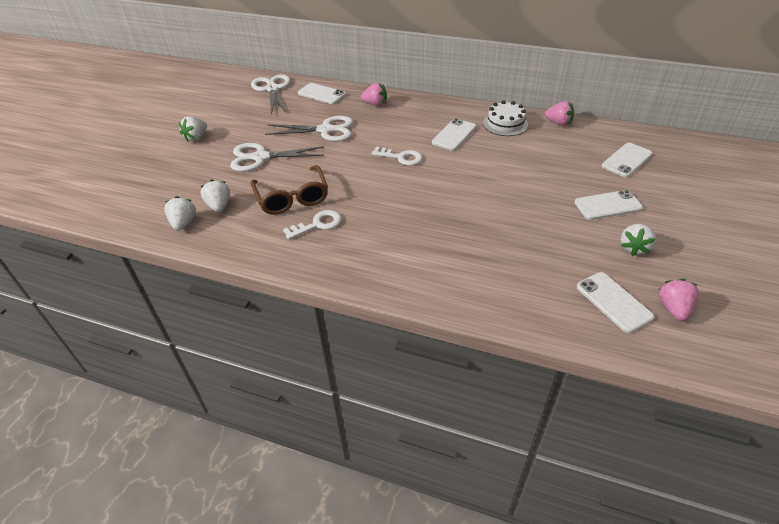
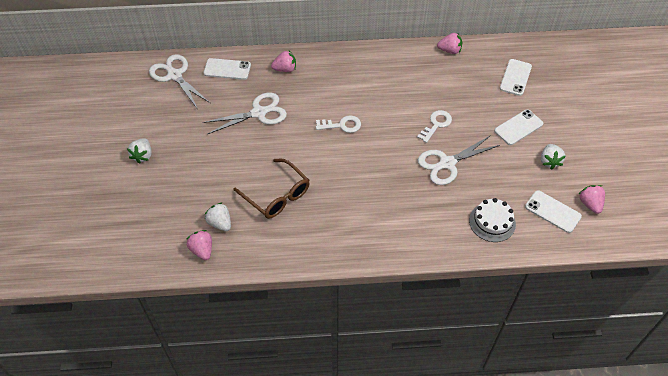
camera: 25 degrees left, 10 degrees up
(183, 223) = (202, 250): white strawberry -> pink strawberry
(261, 157) = (221, 161): white scissors -> white scissors (447, 163)
(317, 224) = (314, 215): white key -> white key (436, 124)
(454, 135) = (372, 87): white phone -> none
(505, 124) = (408, 63): white cake -> white cake (492, 222)

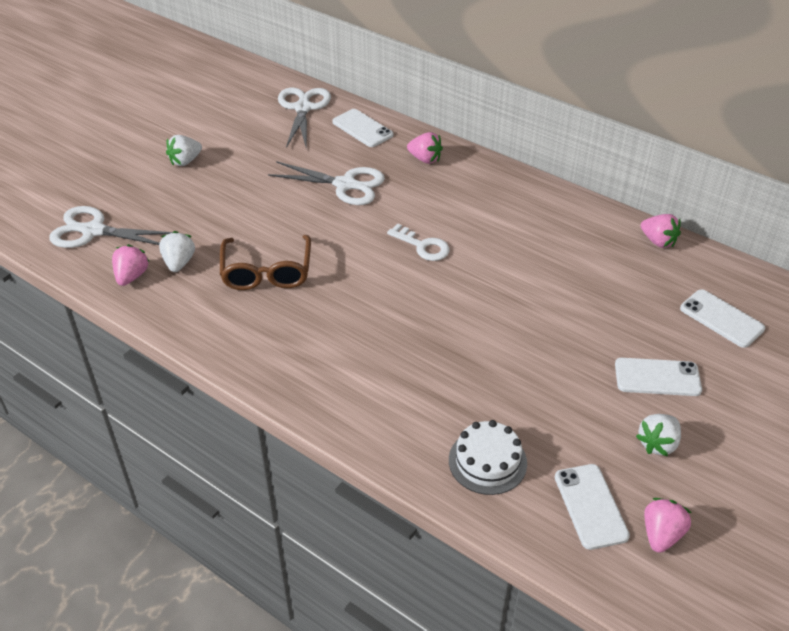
camera: 40 degrees right, 10 degrees down
(436, 124) = (542, 310): white key -> none
(447, 163) = (506, 359): white scissors -> white scissors (93, 231)
(515, 77) = (721, 318): white phone -> white phone turned 75 degrees clockwise

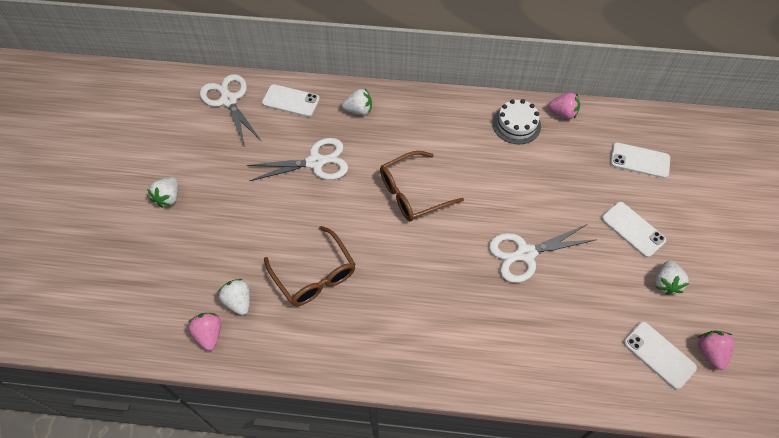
camera: 30 degrees left, 15 degrees up
(93, 231) = (142, 306): white scissors -> white scissors (525, 254)
(423, 246) = (412, 193): white key -> brown glasses
(425, 159) = (358, 110): pink strawberry -> white strawberry
(487, 461) = (577, 356): white cake -> white cake (516, 124)
(657, 377) = (633, 229): white phone -> white phone turned 75 degrees clockwise

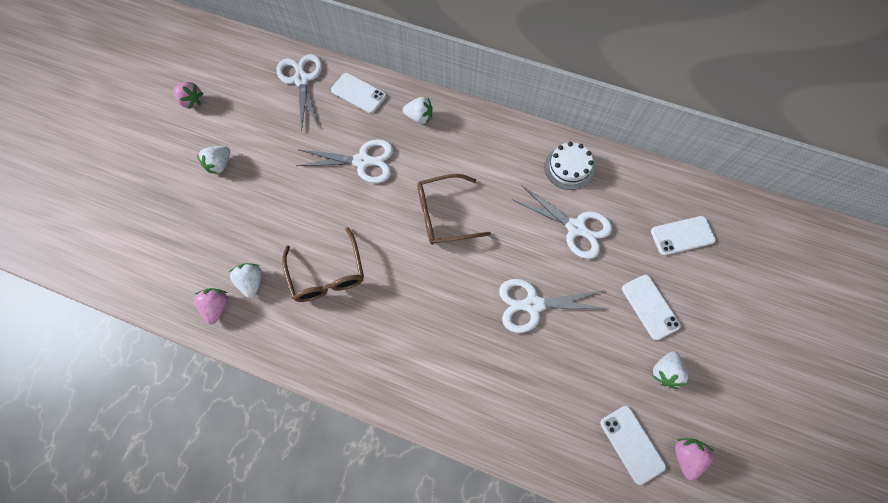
camera: 15 degrees right, 10 degrees up
(541, 176) = (575, 228): none -> white scissors
(563, 113) = (619, 166): pink strawberry -> pink strawberry (192, 101)
(639, 160) = (682, 235): white phone -> white phone turned 45 degrees counterclockwise

